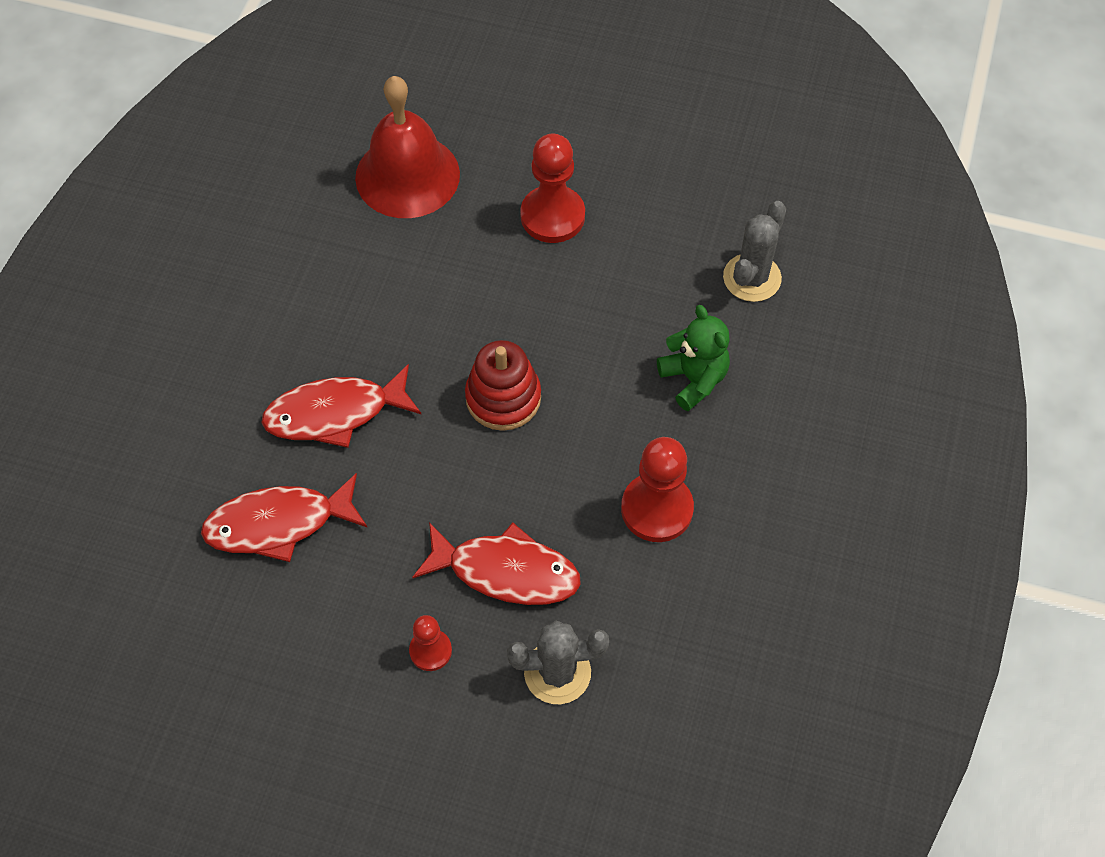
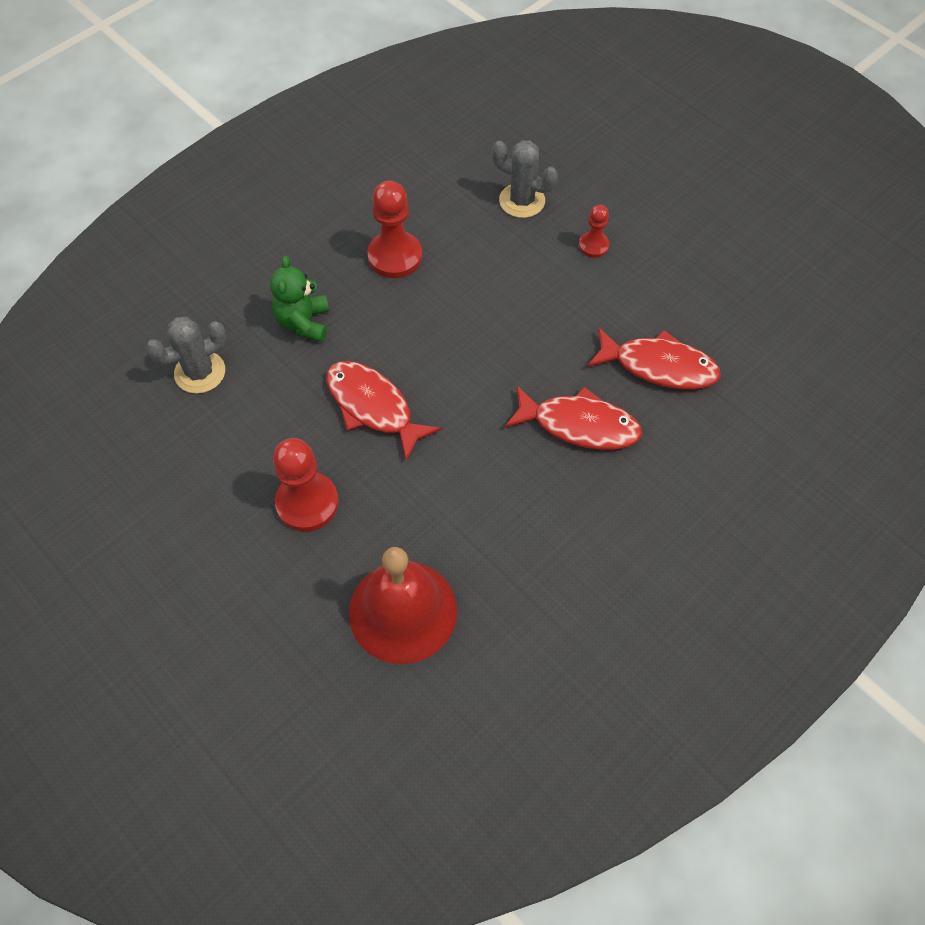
camera: 150 degrees left, 0 degrees up
(503, 398) = (447, 375): red stacking toy -> none
(506, 571) = (518, 266): red fish -> red fish (373, 407)

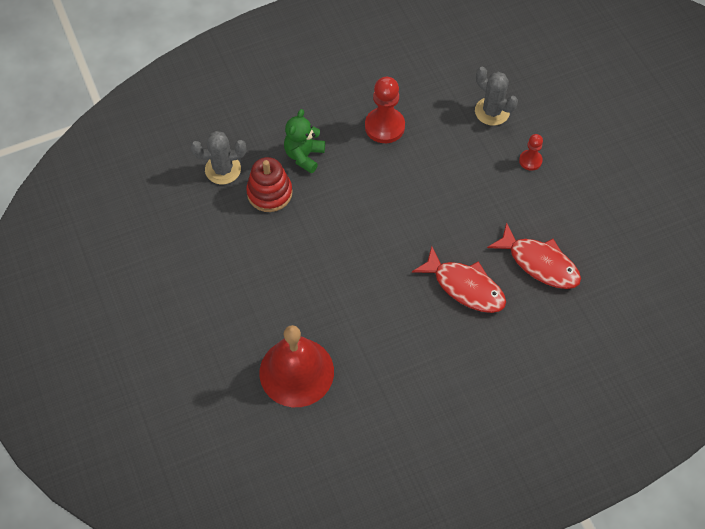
camera: 20 degrees right, 0 degrees up
(275, 384) = (269, 193): none -> red stacking toy
(307, 503) = (261, 281): red pawn -> none
(373, 407) = (329, 229): red fish -> none

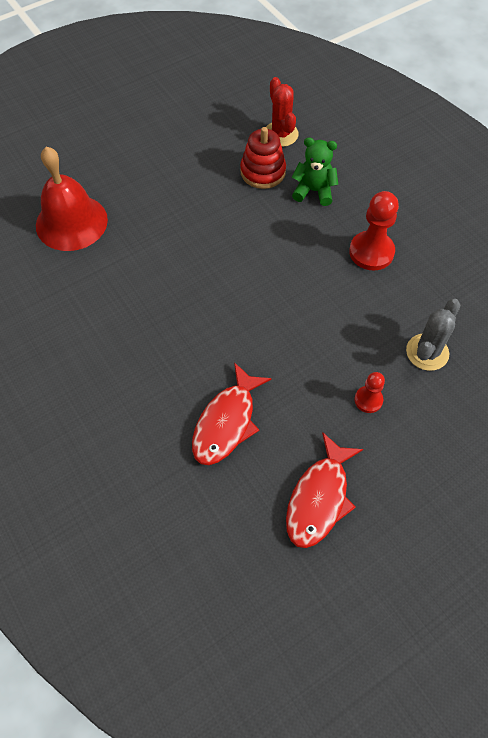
camera: 80 degrees right, 0 degrees up
(223, 169) = (280, 134): grey cactus -> red cactus
(465, 287) = (183, 350): red fish -> red fish (319, 498)

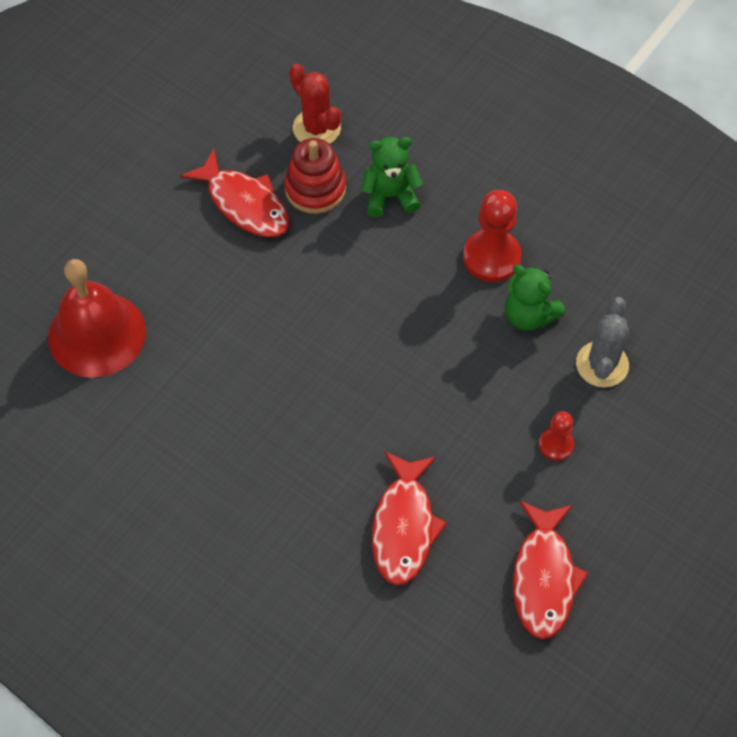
camera: 20 degrees left, 0 degrees up
(209, 168) = (244, 204): none -> red fish
(383, 300) = (529, 315): none -> green teddy bear

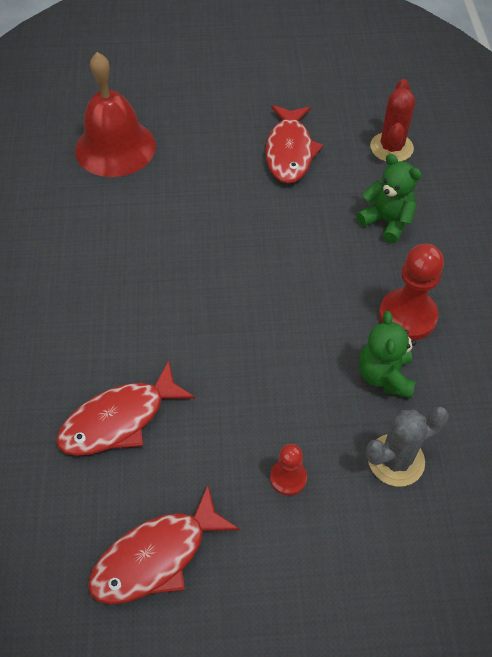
camera: 50 degrees right, 5 degrees down
(315, 189) = (344, 178): red stacking toy -> none

